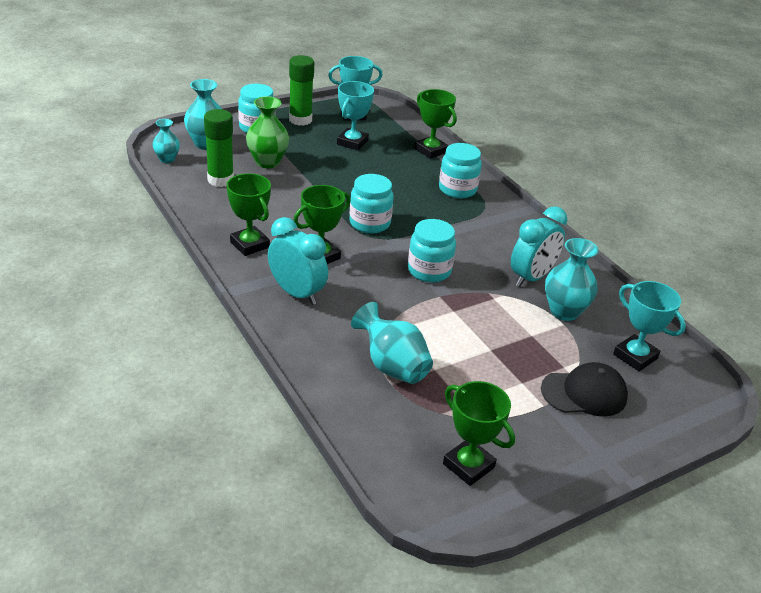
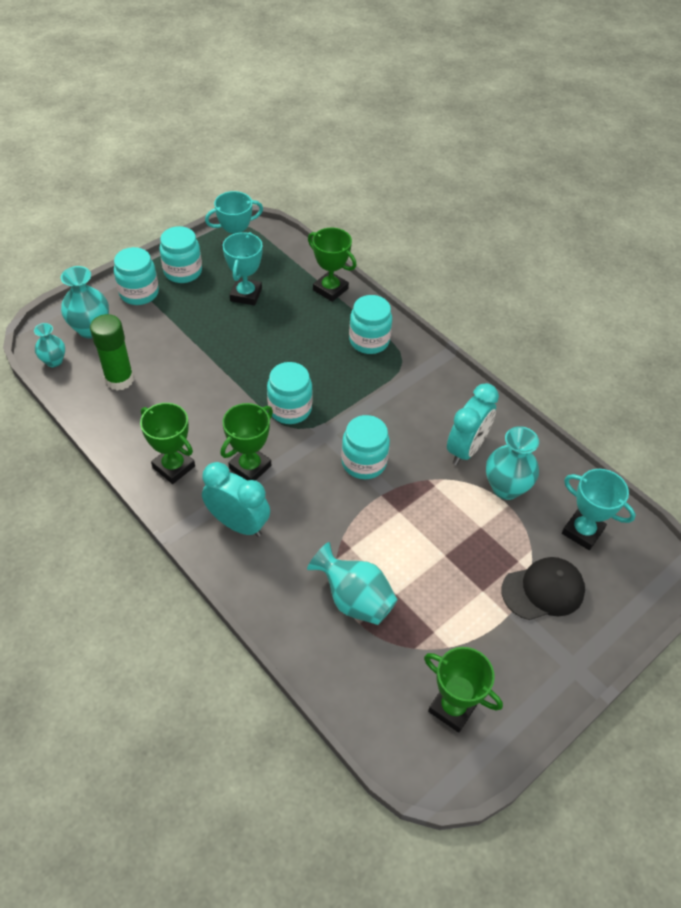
camera: 10 degrees left, 15 degrees up
(267, 162) = (163, 343): green vase -> none
(300, 120) = (183, 271): green glue stick -> turquoise jar

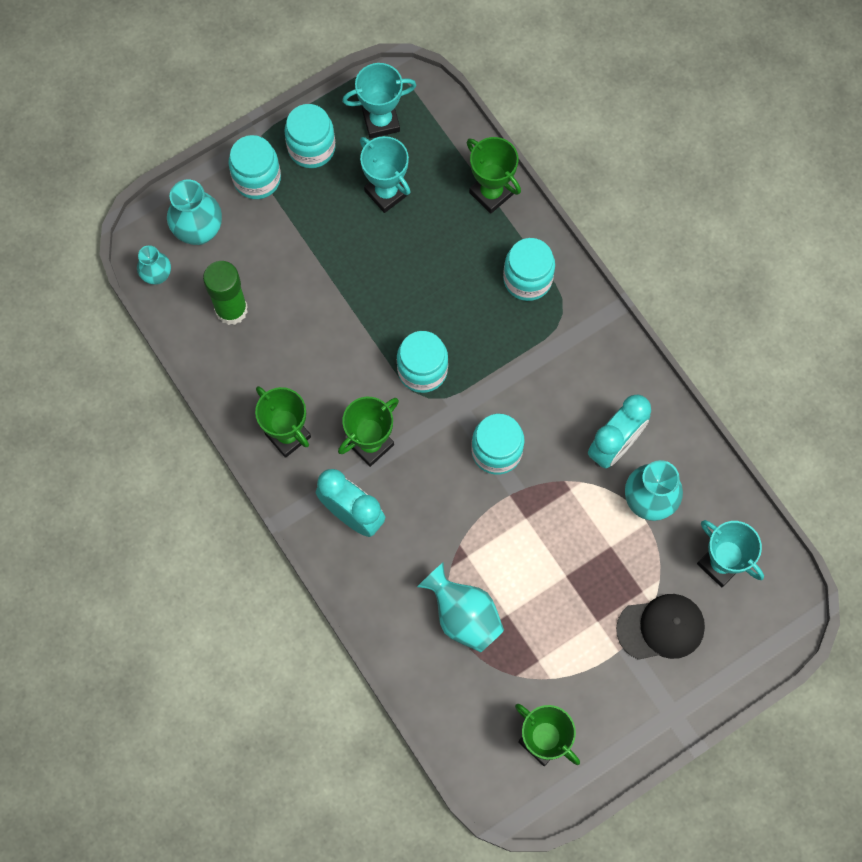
camera: 10 degrees right, 20 degrees up
(246, 294) = (386, 193): turquoise trophy -> turquoise trophy turned 60 degrees counterclockwise

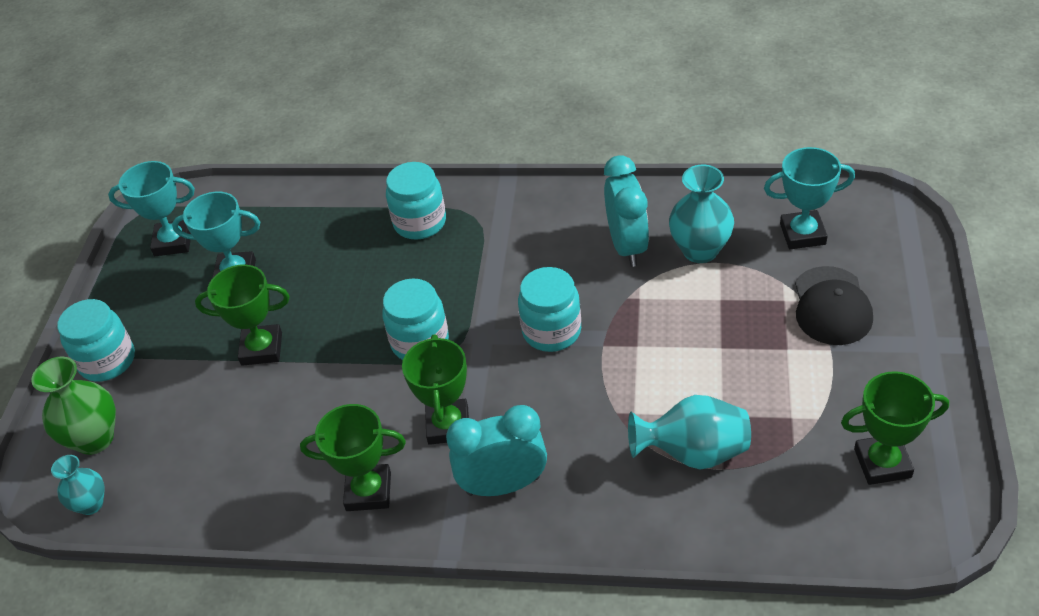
camera: 45 degrees left, 25 degrees down
(199, 231) = (94, 439): turquoise vase -> green vase
(231, 310) = (197, 460): green glue stick -> none
(311, 148) = (133, 303): turquoise jar -> none
(381, 121) = (173, 242): turquoise trophy -> turquoise trophy turned 60 degrees clockwise
(491, 193) = (321, 205): green trophy -> green trophy (261, 349)
(661, 628) = (831, 306): black cap -> black cap turned 150 degrees clockwise

